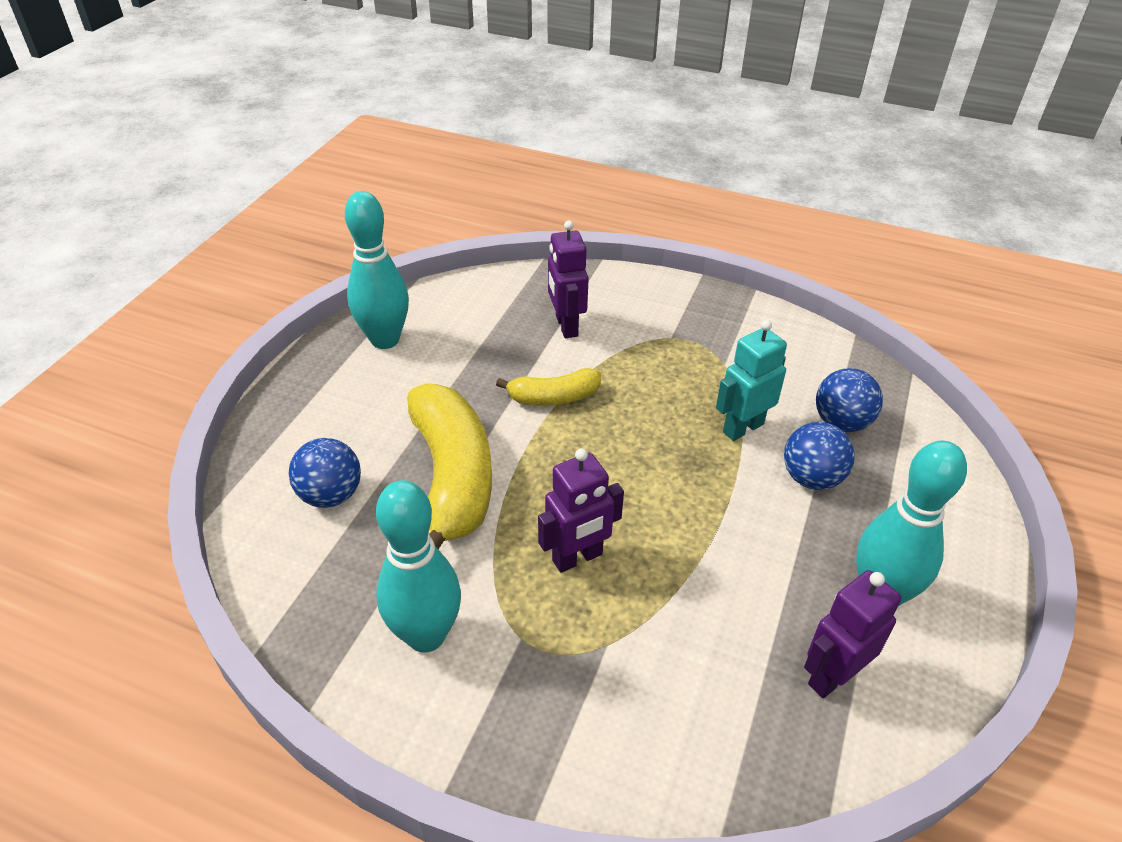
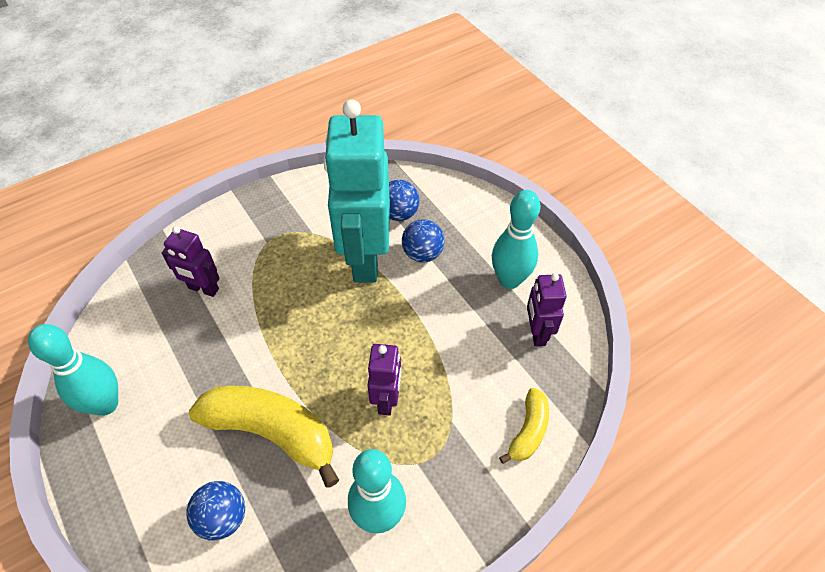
camera: 55 degrees left, 10 degrees up
(553, 397) = (257, 335): yellow banana -> yellow banana (528, 431)
(742, 428) = (365, 258): turquoise robot -> turquoise robot, size x2.12

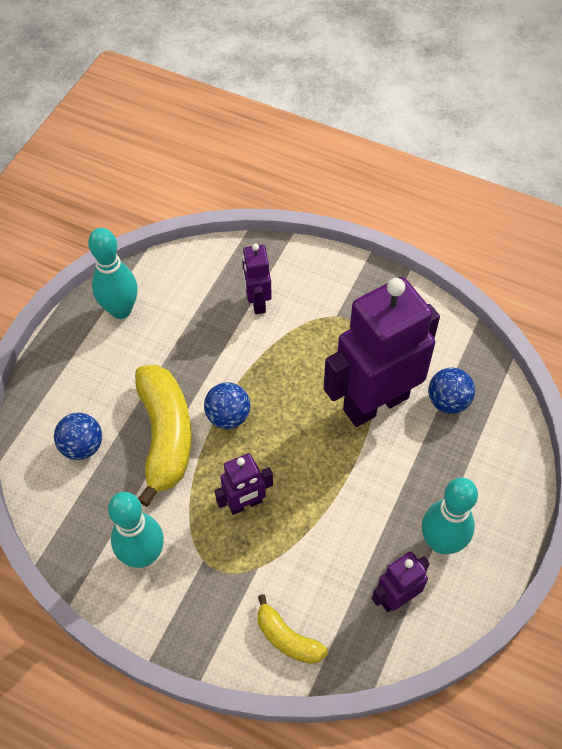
camera: 60 degrees right, 5 degrees up
(365, 258) = (375, 403): turquoise robot -> purple robot
(422, 254) = (415, 448): blue ball -> blue ball (228, 416)
(528, 431) = (287, 638): yellow banana -> yellow banana turned 45 degrees clockwise

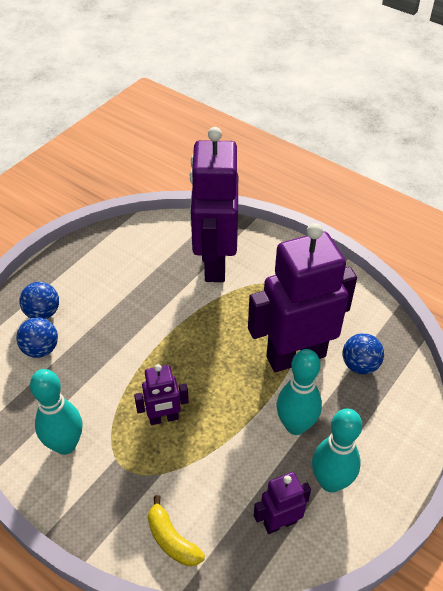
camera: 10 degrees right, 10 degrees down
(121, 310) = (102, 252): turquoise bowling pin -> turquoise bowling pin (295, 425)
(165, 436) = (111, 352): yellow banana -> none
(228, 416) = (167, 346): blue ball -> blue ball (43, 313)
(257, 302) = (214, 263): purple robot -> purple robot, size x2.12

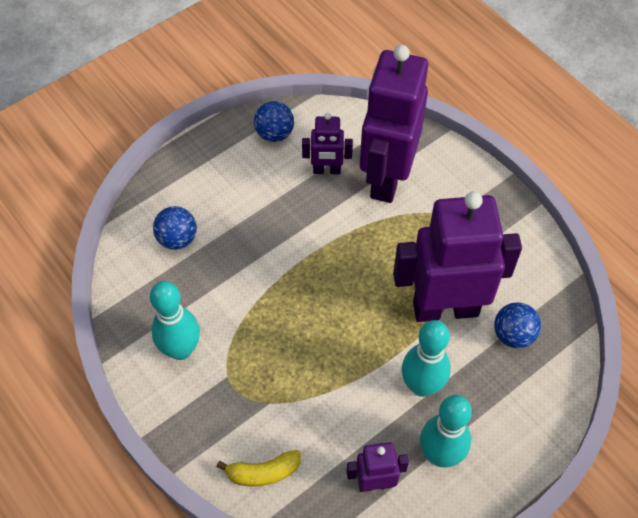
camera: 15 degrees right, 10 degrees up
(43, 313) = (187, 197): blue ball -> blue ball (274, 134)
(164, 418) = (286, 345): purple robot -> purple robot (327, 170)
(172, 539) = (263, 472): yellow banana -> yellow banana turned 75 degrees counterclockwise

